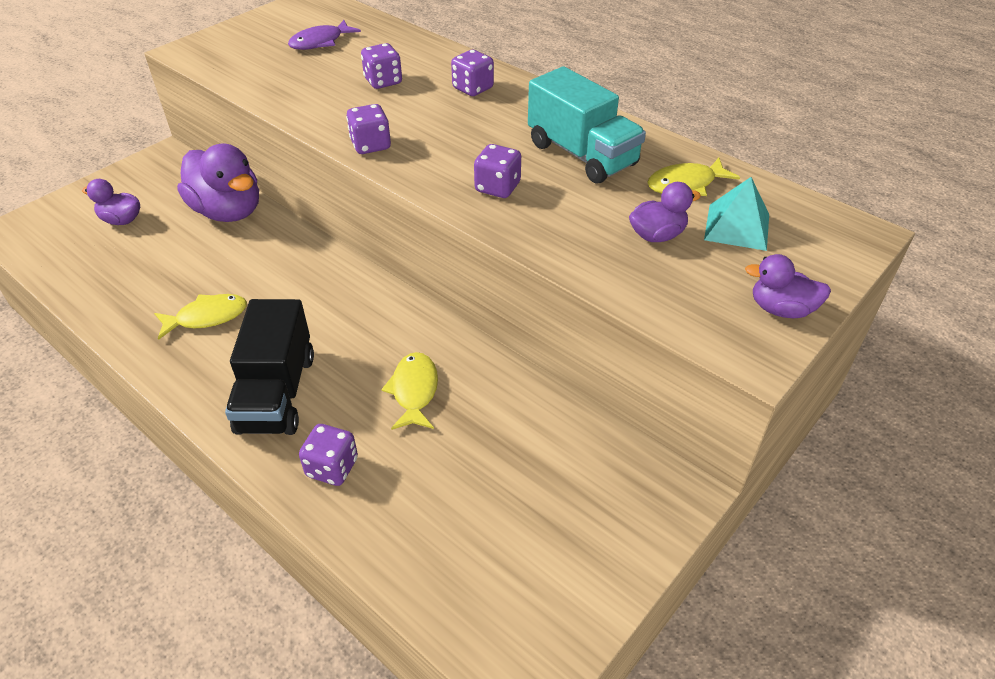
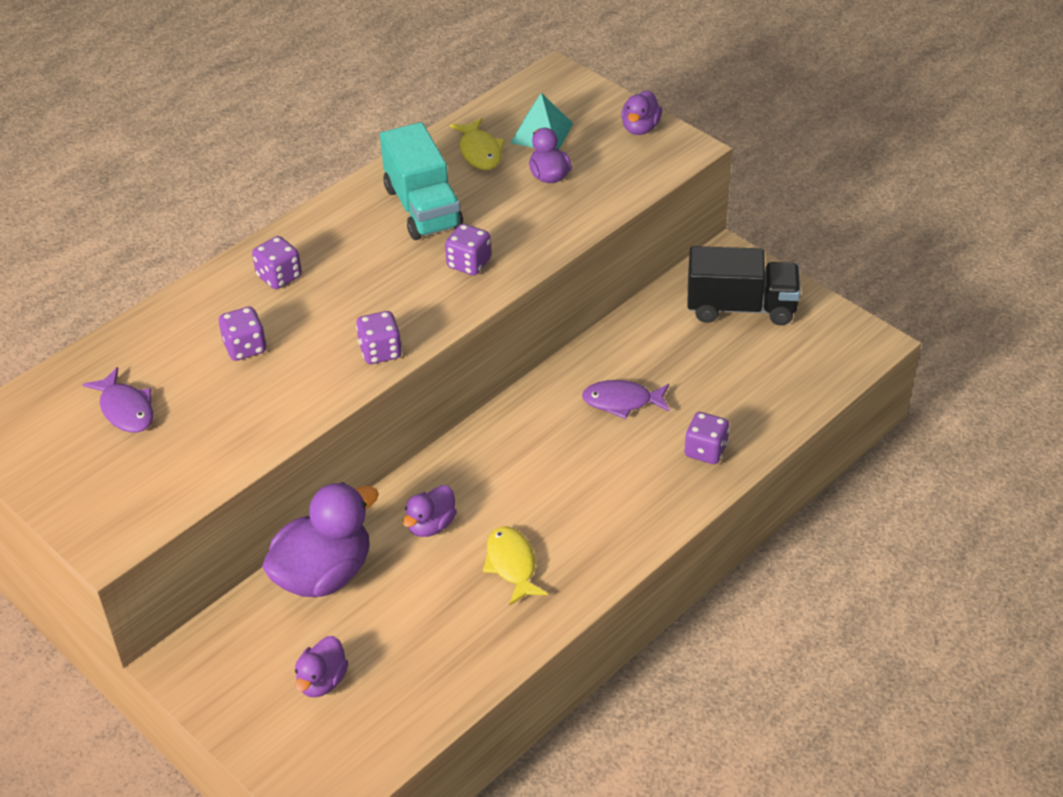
camera: 85 degrees left, 0 degrees up
(267, 264) = (431, 525): none -> purple duck
(277, 393) = (621, 496): black truck -> black truck (741, 307)
(414, 391) = (622, 401): yellow fish -> purple fish
(582, 154) = (423, 208): turquoise truck -> turquoise truck turned 105 degrees clockwise

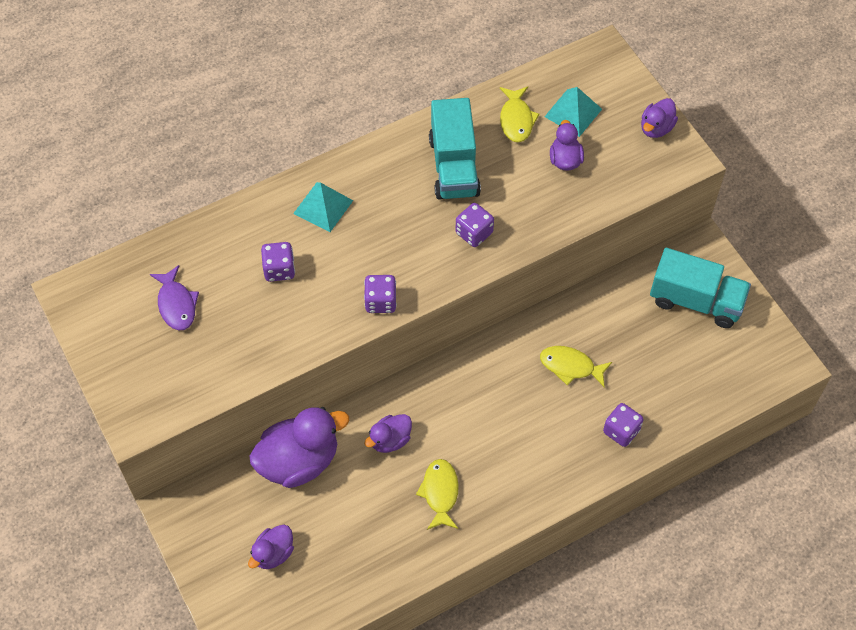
camera: 15 degrees right, 15 degrees up
(279, 276) = (323, 207): purple dice -> turquoise pyramid
(622, 401) = (570, 366): purple fish -> yellow fish
(741, 307) = (696, 301): black truck -> turquoise truck

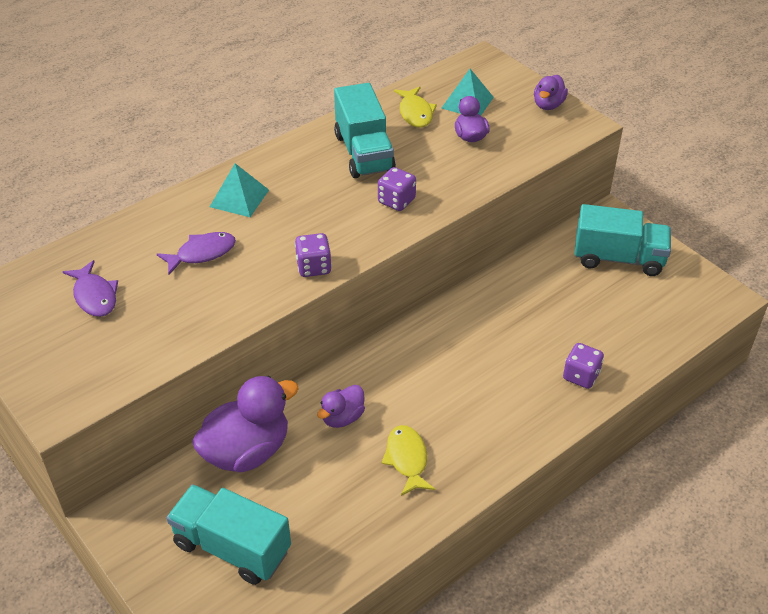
camera: 10 degrees left, 15 degrees down
(273, 553) = (232, 547): purple duck -> turquoise truck
(279, 269) = (202, 253): purple dice -> purple fish
(570, 366) = (513, 327): yellow fish -> none

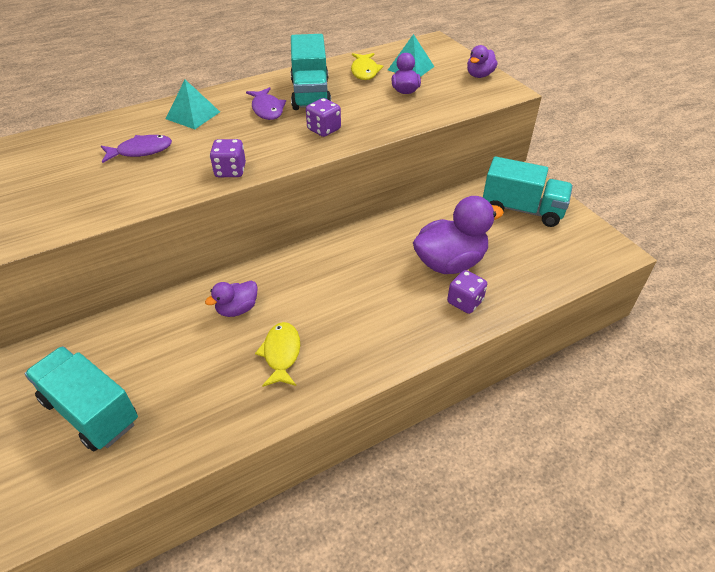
camera: 10 degrees right, 0 degrees up
(95, 296) = (34, 172): purple fish -> purple fish (267, 109)
(247, 451) = (142, 326): purple duck -> purple duck (450, 263)

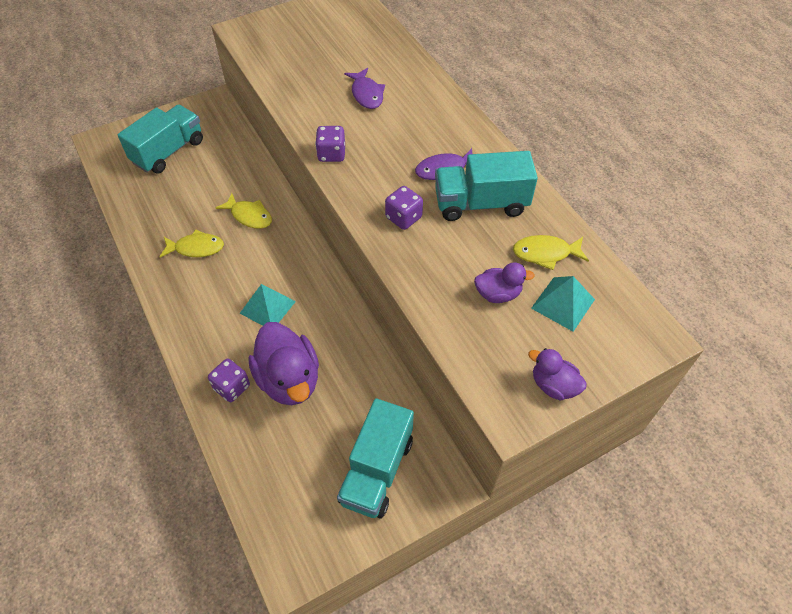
camera: 90 degrees right, 10 degrees up
(193, 115) = (430, 117): turquoise pyramid -> turquoise pyramid (267, 307)
(237, 309) = (249, 216): purple duck -> yellow fish

